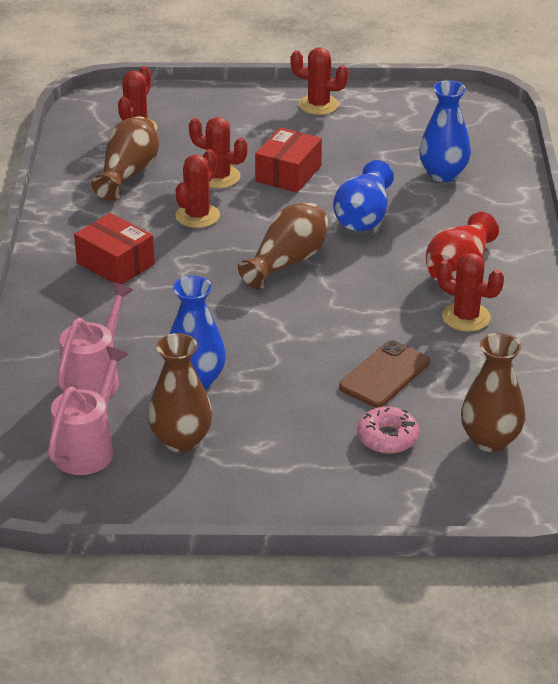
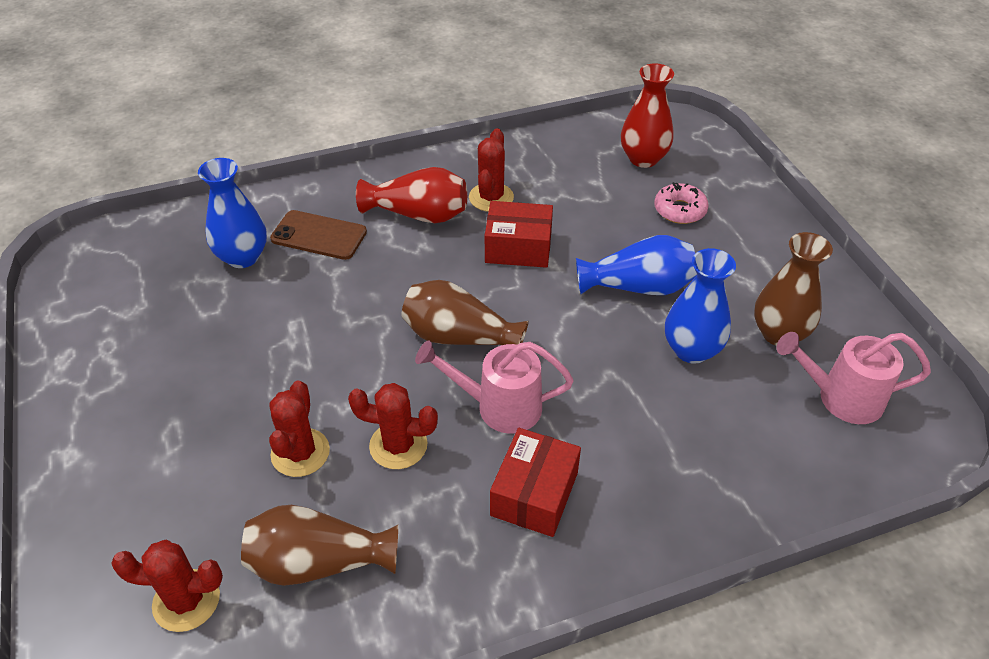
camera: 110 degrees left, 10 degrees up
(95, 378) = (743, 432): pink watering can -> pink watering can (499, 406)
(288, 173) = (274, 385): red box -> red box (518, 247)
(318, 105) = (90, 401): red cactus -> none
(363, 217) = (349, 298): blue vase -> blue vase (638, 287)
(384, 375) = (601, 228): brown phone -> brown phone (319, 235)
(490, 440) = (643, 158): brown vase -> red vase

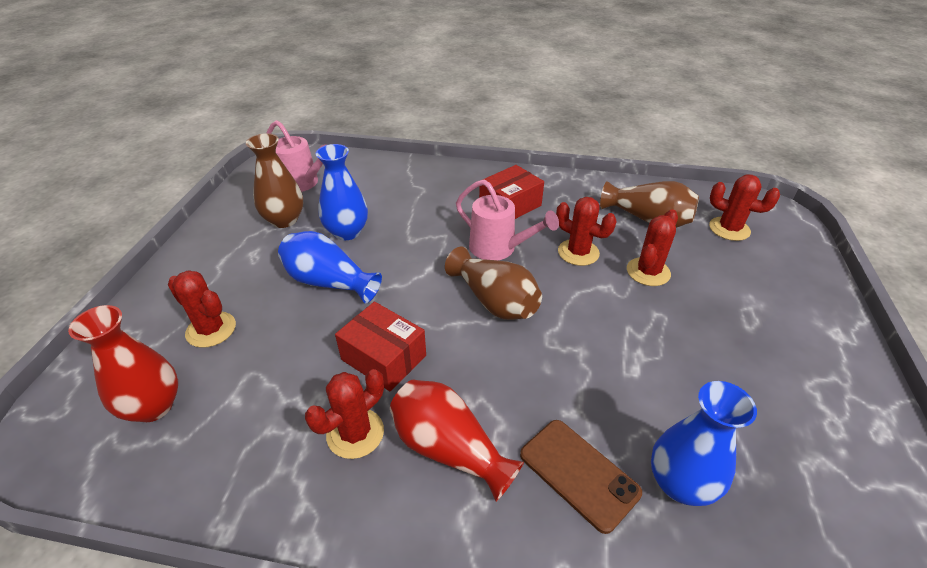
camera: 150 degrees left, 5 degrees down
(680, 210) = (211, 329): pink donut -> red cactus

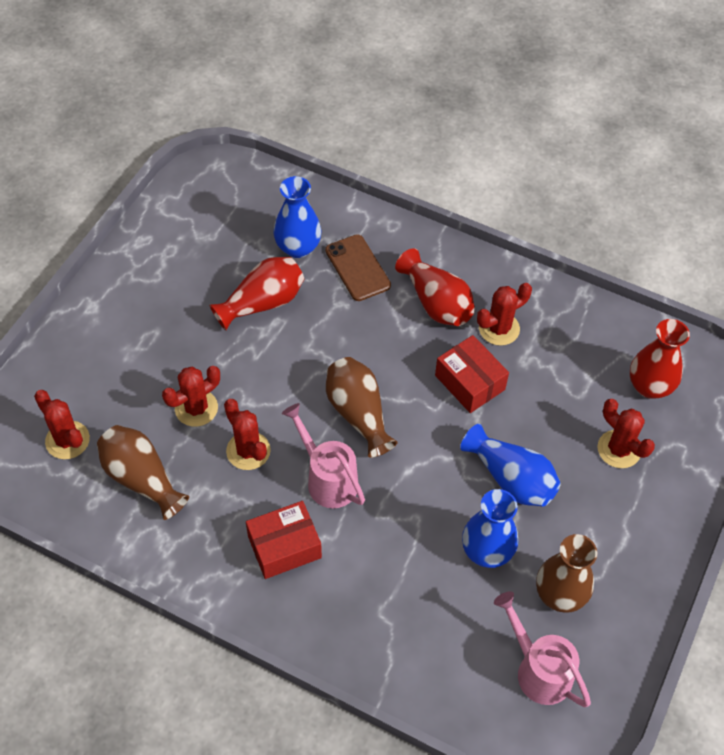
camera: 165 degrees left, 15 degrees up
(666, 388) = (262, 303): none -> red vase

